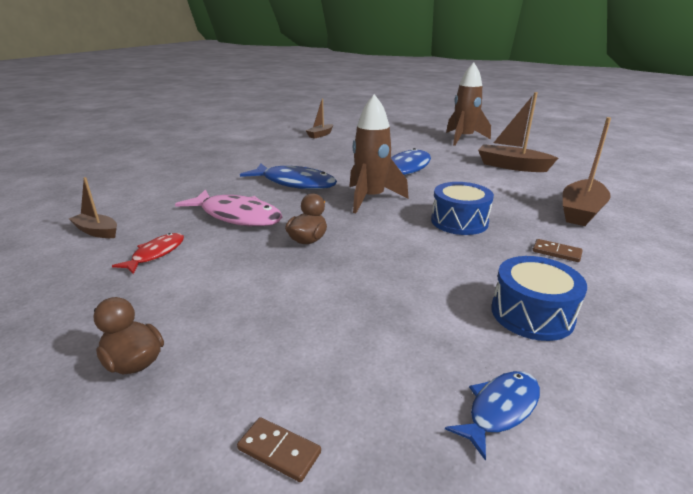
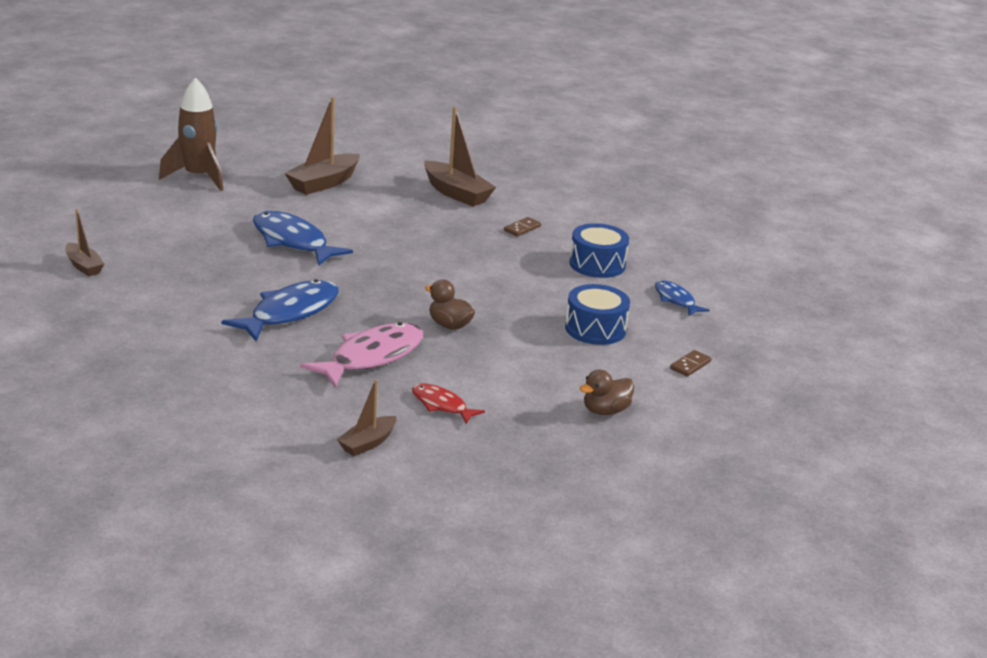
camera: 80 degrees left, 0 degrees up
(371, 198) = (368, 277): brown rocket -> none
(459, 221) = (448, 249): blue drum -> blue drum (595, 329)

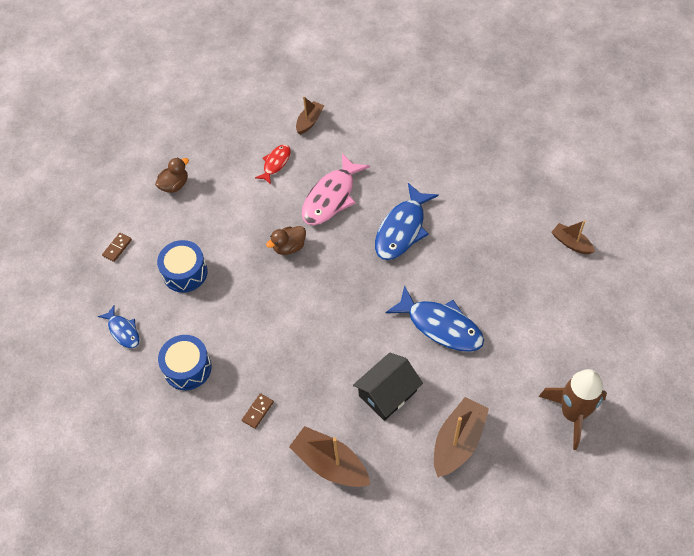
camera: 175 degrees right, 30 degrees up
(378, 216) = (387, 393): none -> black house
(441, 405) = (275, 163): red fish -> red fish turned 90 degrees counterclockwise
(449, 325) = (289, 247): brown duck -> brown duck turned 120 degrees clockwise

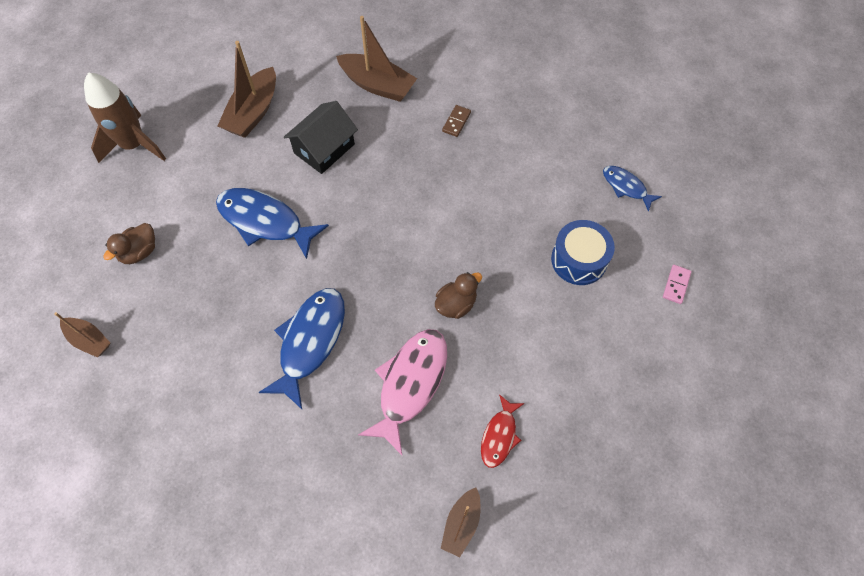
camera: 170 degrees right, 5 degrees up
(117, 248) = (676, 285): brown domino -> pink domino
(174, 185) = (636, 385): brown duck -> brown duck (139, 252)
(187, 368) = (541, 155): blue drum -> none

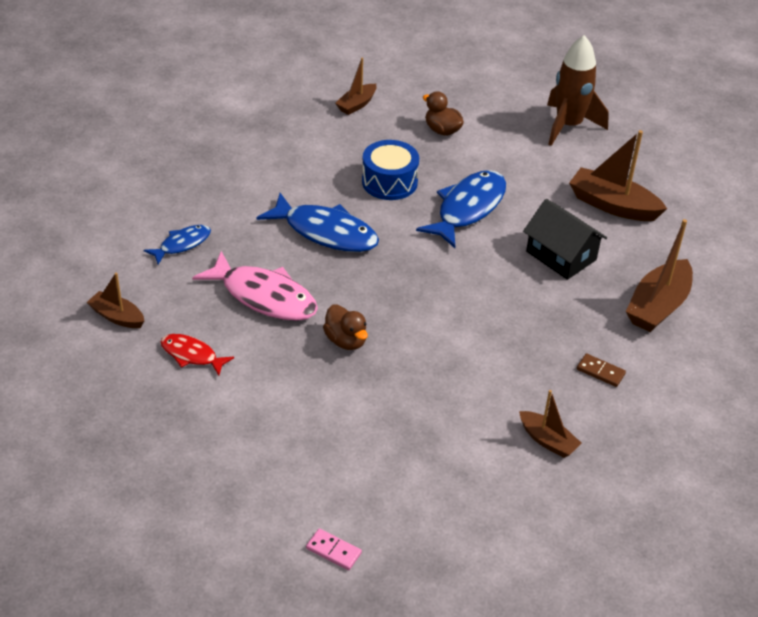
camera: 95 degrees right, 20 degrees down
(534, 154) = (547, 440): none -> brown boat
(579, 260) = (385, 458): blue drum -> blue drum (389, 182)
(626, 187) = (489, 530): blue fish -> blue fish (182, 244)

